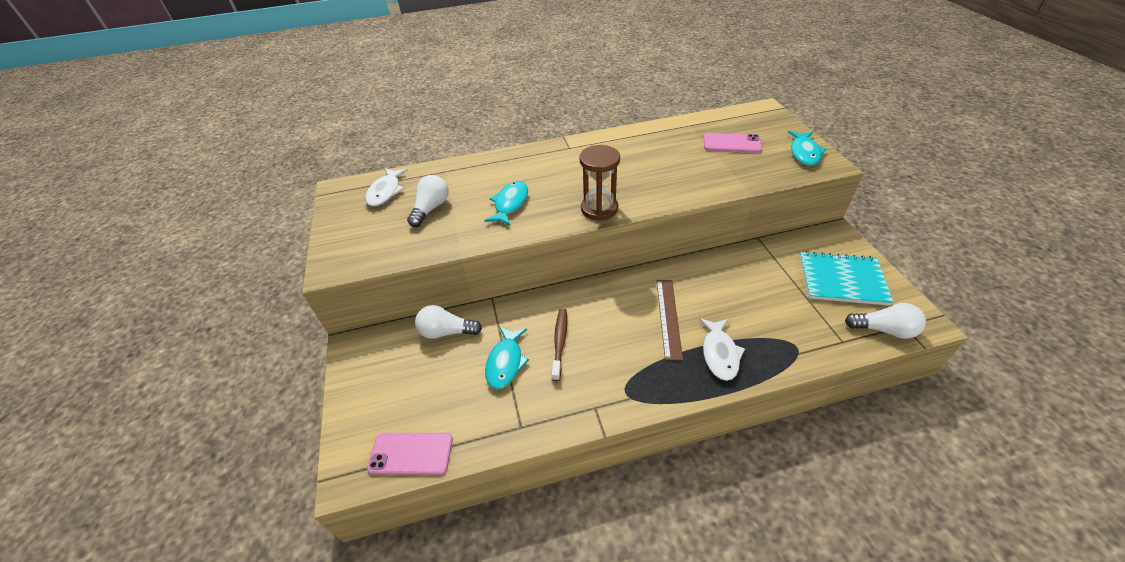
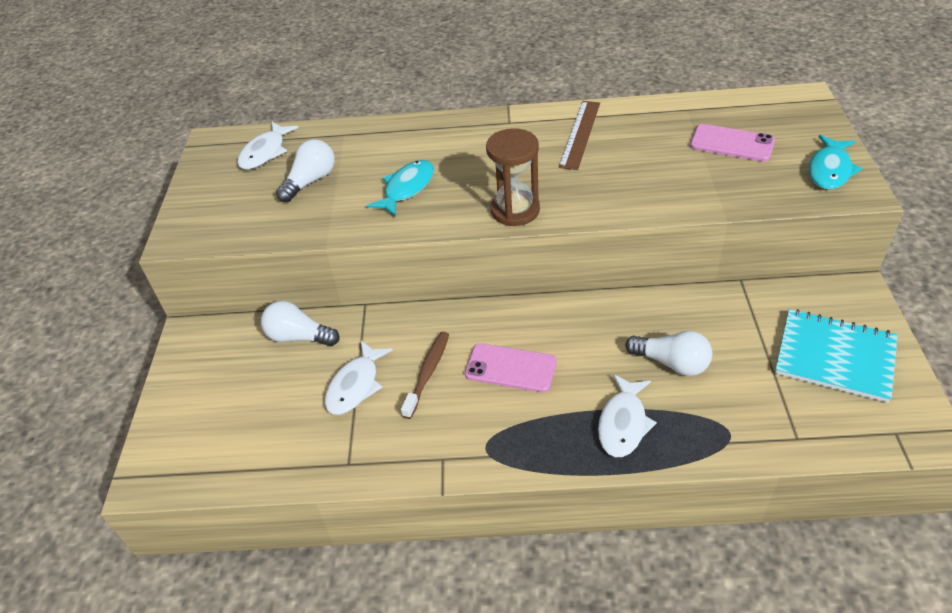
camera: 15 degrees right, 0 degrees up
(411, 453) = (218, 468): pink phone -> pink phone (510, 368)
(505, 362) = (355, 385): turquoise fish -> white fish
(669, 317) = (575, 366): brown ruler -> brown ruler (580, 134)
(884, 330) = (863, 433): white light bulb -> white light bulb (672, 363)

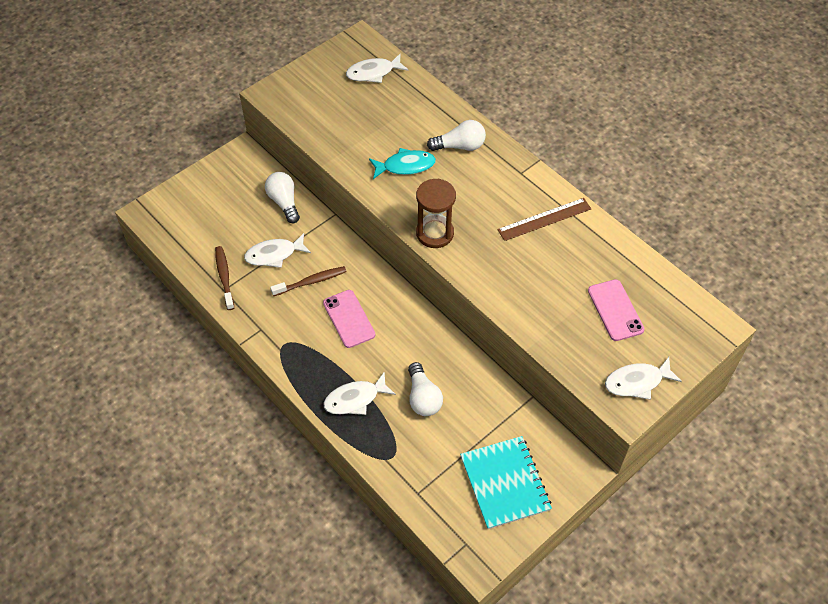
camera: 45 degrees right, 10 degrees up
(310, 181) = (369, 115): white light bulb -> white light bulb (460, 146)
(332, 451) = (224, 277): none -> brown toothbrush
(830, 170) = (637, 382): turquoise fish -> white fish

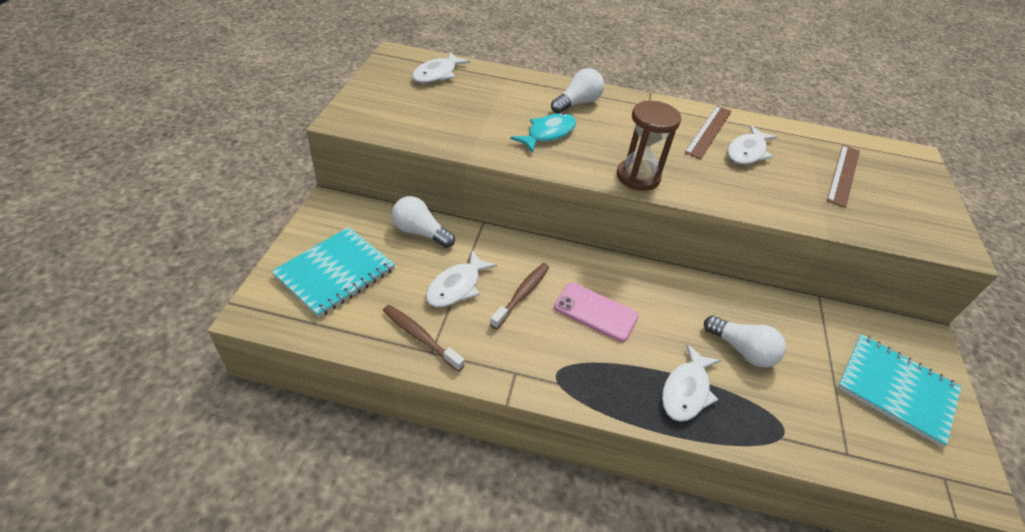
camera: 40 degrees left, 10 degrees down
(208, 207) = (335, 273): none -> turquoise notebook
(615, 310) = (844, 175): pink phone -> brown ruler
(637, 382) = (932, 221): white fish -> white fish (747, 152)

